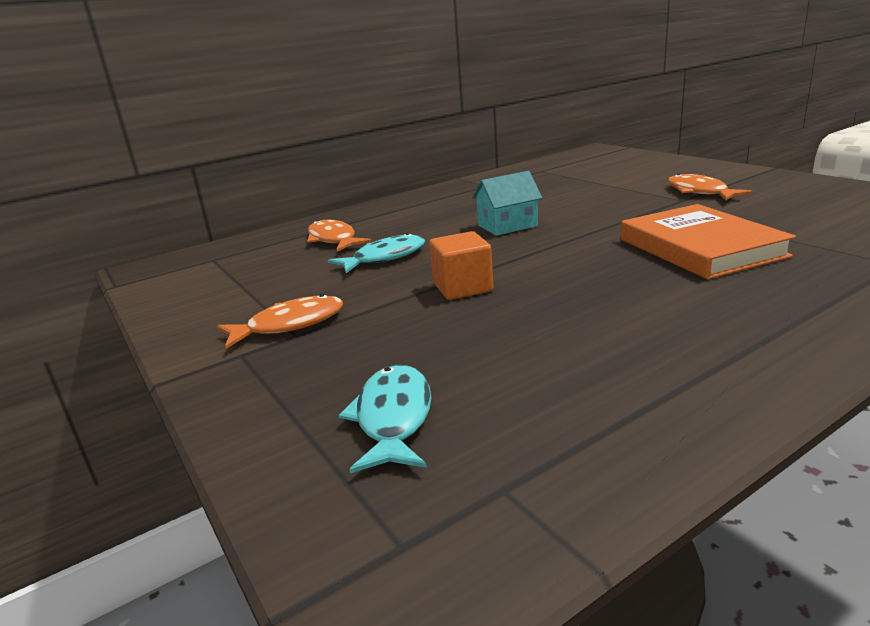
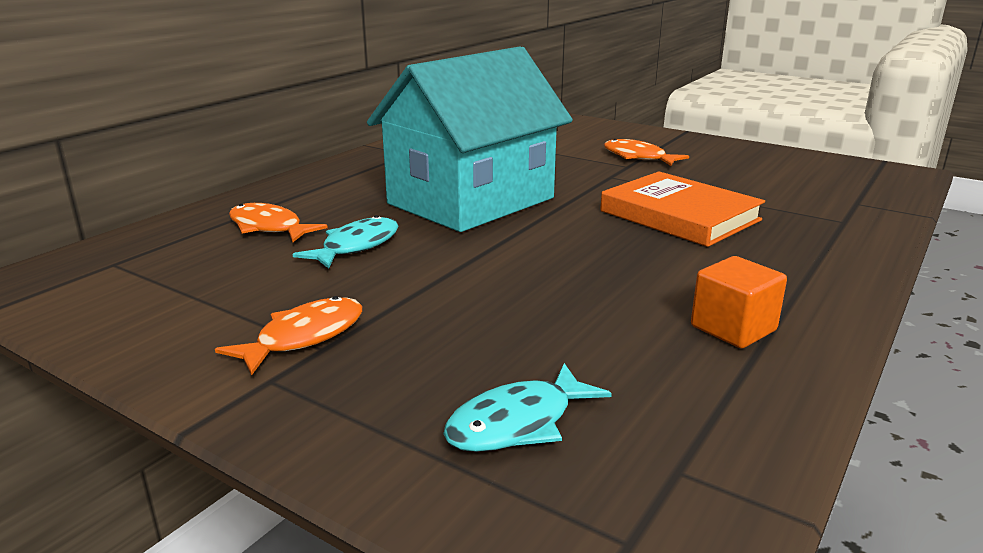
camera: 25 degrees left, 0 degrees up
(393, 418) = (518, 423): turquoise fish -> turquoise fish turned 105 degrees counterclockwise
(462, 287) = (477, 274): orange cube -> orange cube (733, 328)
(507, 226) = (471, 201): turquoise house -> turquoise house, size x2.49

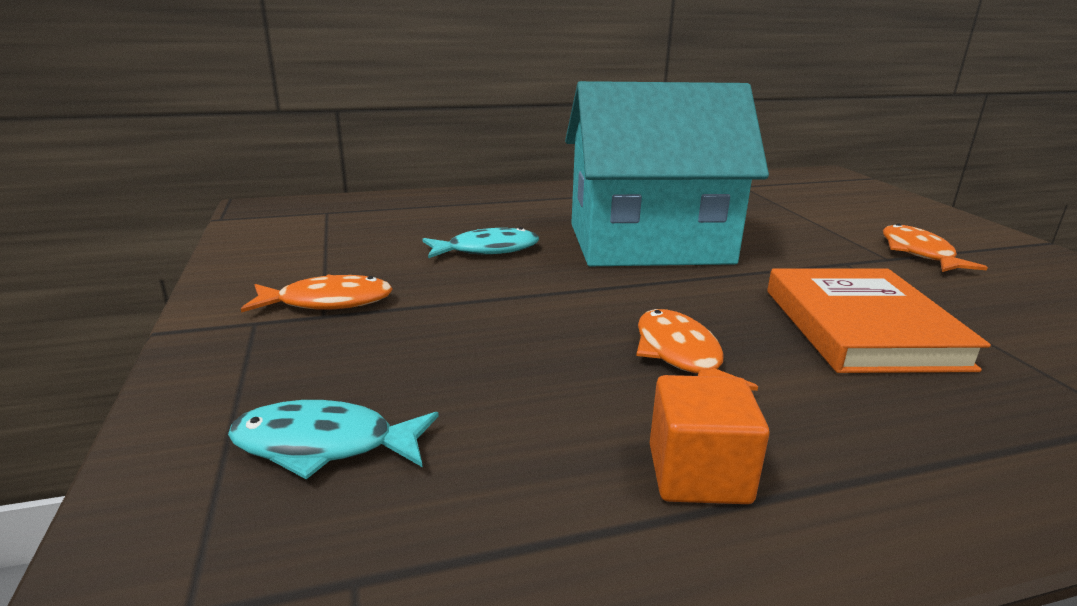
camera: 40 degrees right, 0 degrees up
(269, 227) = (455, 217): orange fish -> orange fish (680, 355)

